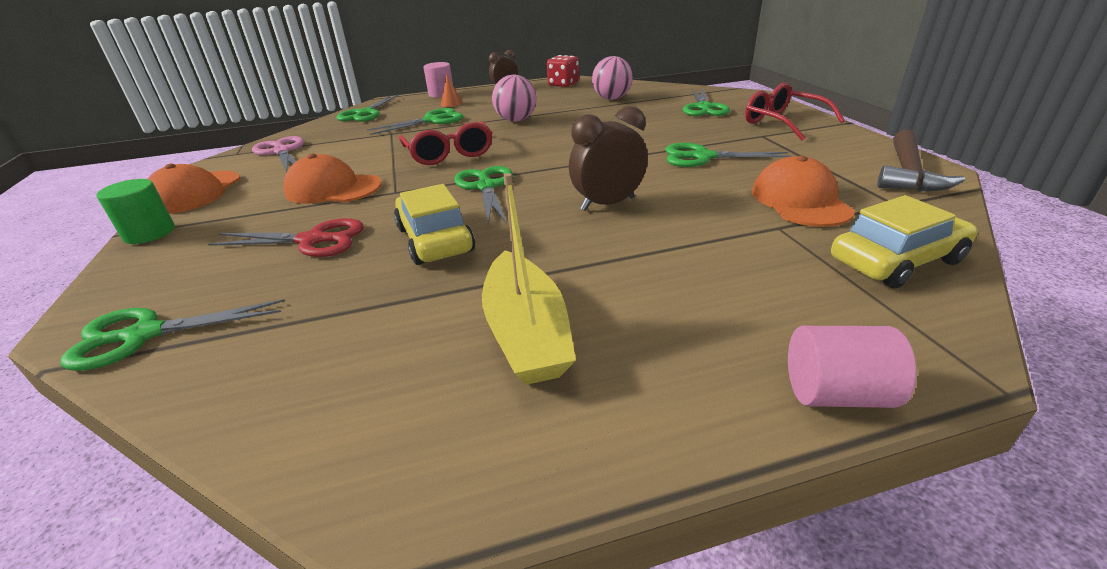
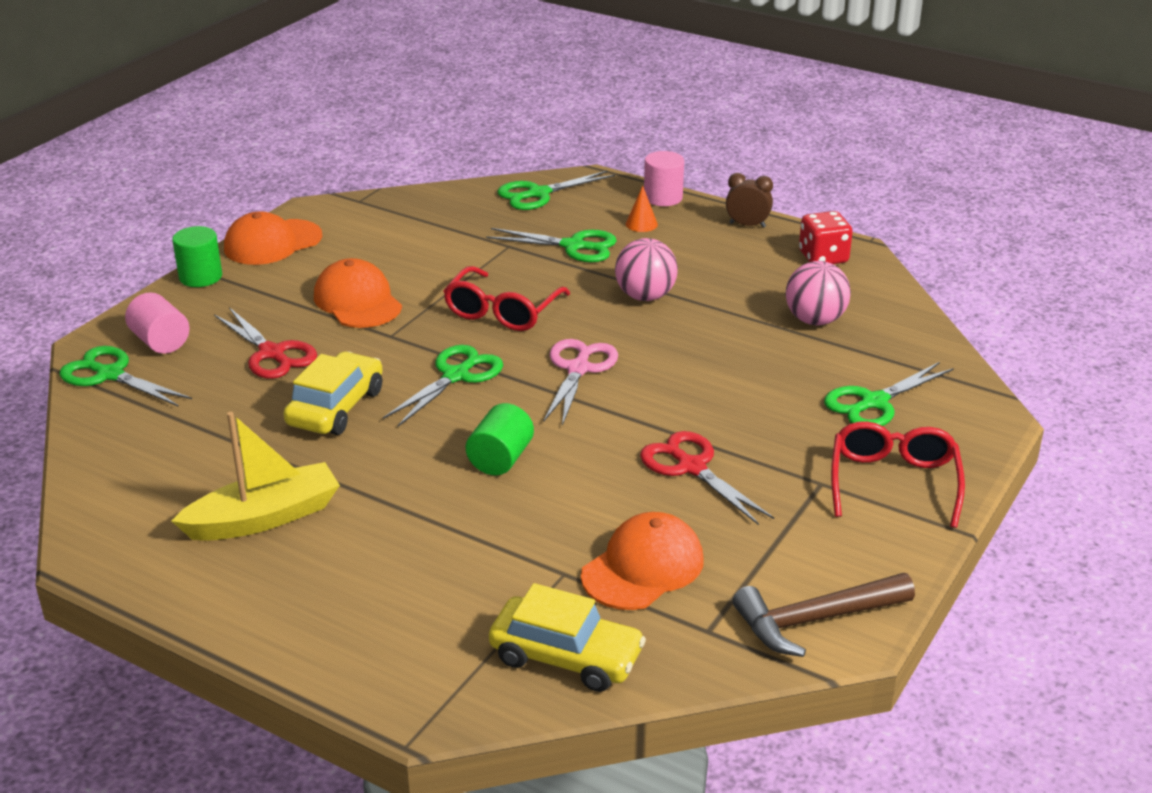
camera: 45 degrees right, 0 degrees up
(281, 152) = (391, 220): pink scissors -> pink scissors (578, 369)
(526, 333) = (264, 518): yellow boat -> yellow boat turned 150 degrees counterclockwise
(607, 204) = (500, 459): brown clock -> green cylinder
(703, 157) = (691, 467): green scissors -> red scissors
(836, 393) = (329, 671): pink cylinder -> pink cylinder (160, 342)

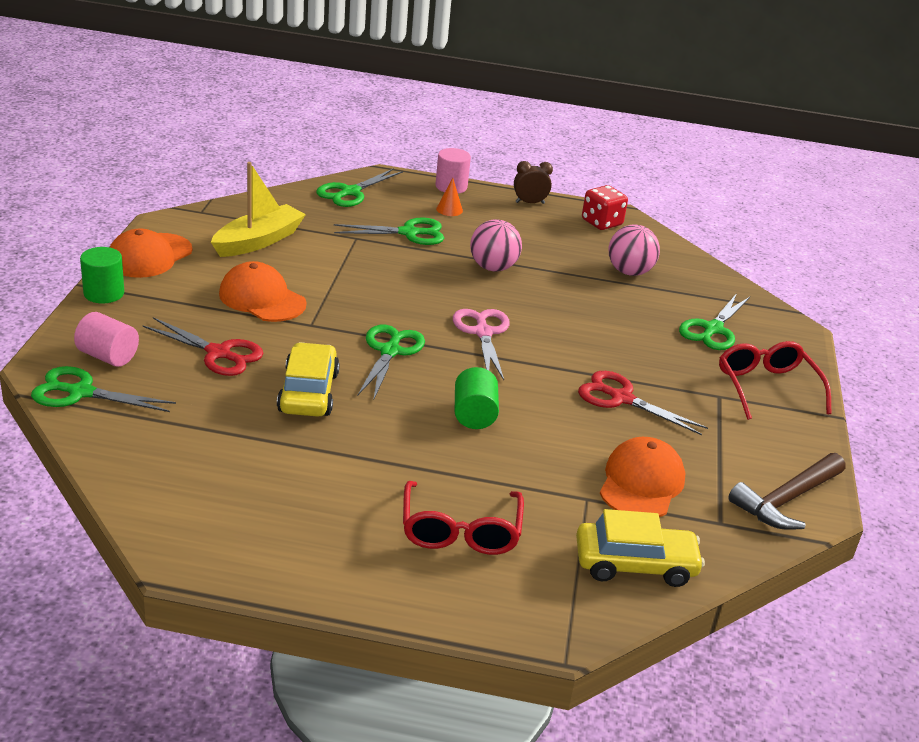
camera: 25 degrees left, 0 degrees up
(264, 518) = (314, 497): yellow boat -> yellow boat (258, 241)
(502, 311) = (390, 293): red glasses -> red glasses (460, 530)

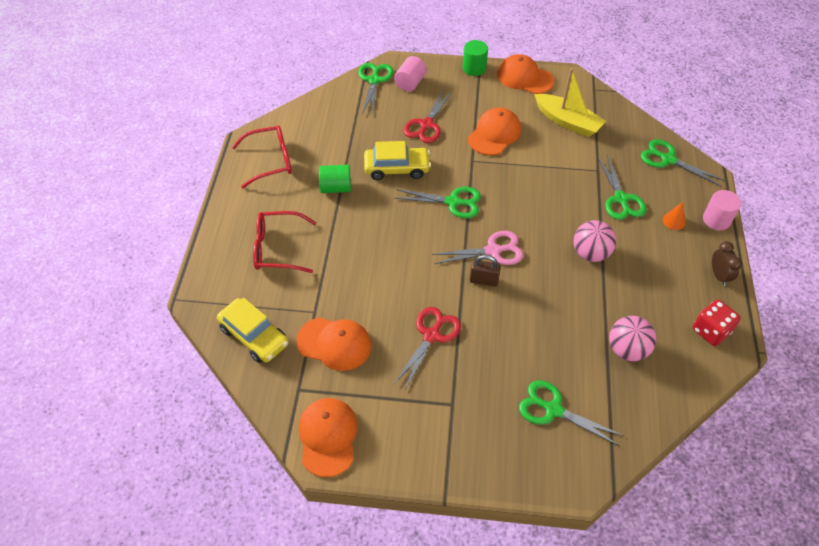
camera: 90 degrees right, 20 degrees up
(474, 415) = (391, 250): green cylinder -> green cylinder (336, 188)
(532, 347) = (484, 280): none -> brown padlock
(635, 564) = (254, 336): yellow car -> yellow car turned 45 degrees counterclockwise
(767, 388) = (473, 443): red glasses -> red glasses (270, 161)
(786, 500) = (328, 437): brown hammer -> orange cap

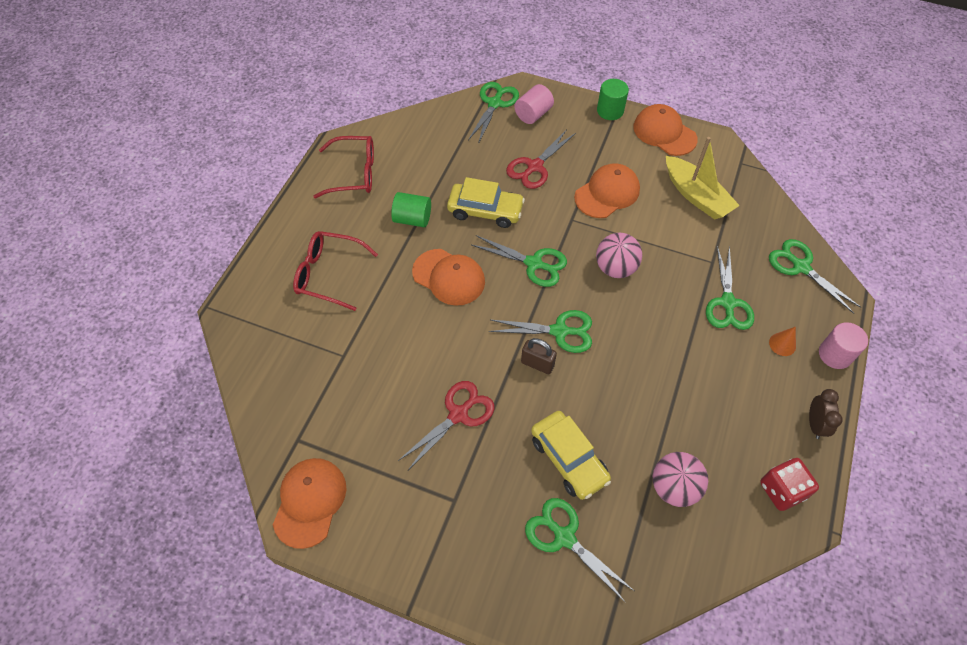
camera: 15 degrees right, 5 degrees up
(254, 336) = (272, 368): yellow car -> yellow car (569, 459)
(334, 343) = (352, 397): orange cap -> orange cap (449, 277)
(493, 251) = (559, 331): pink scissors -> green scissors
(590, 253) = (670, 360): pink ball -> pink ball (615, 268)

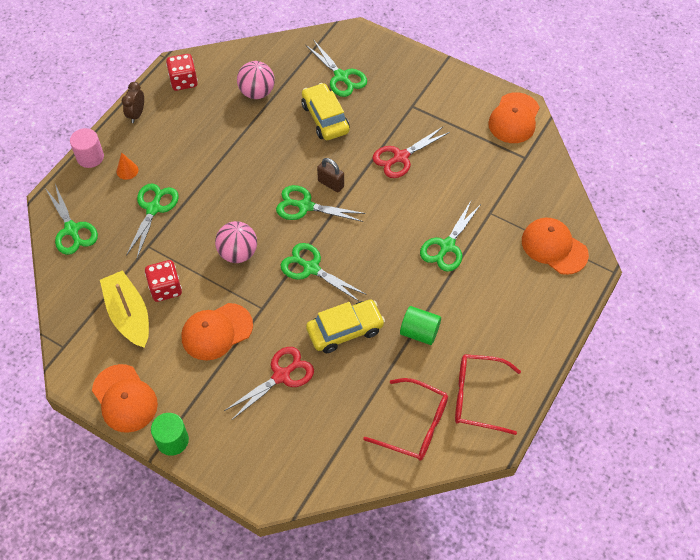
camera: 170 degrees left, 0 degrees up
(329, 274) = (503, 286): red glasses -> red glasses (414, 425)
(449, 277) = (392, 267): orange cap -> orange cap (554, 247)
(485, 211) = (345, 330): yellow car -> yellow car turned 135 degrees clockwise
(494, 103) = (305, 474): green scissors -> green scissors (447, 246)
(533, 114) = (263, 450): pink cylinder -> none
(673, 224) = (165, 288): none -> red dice

